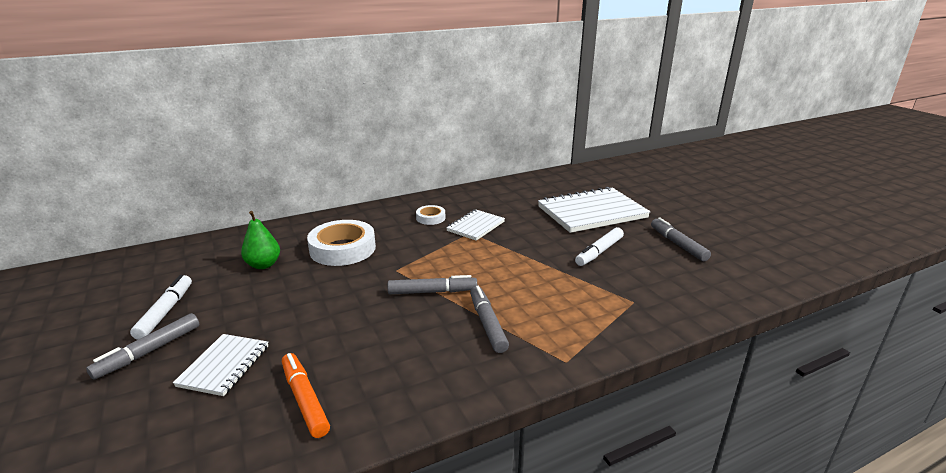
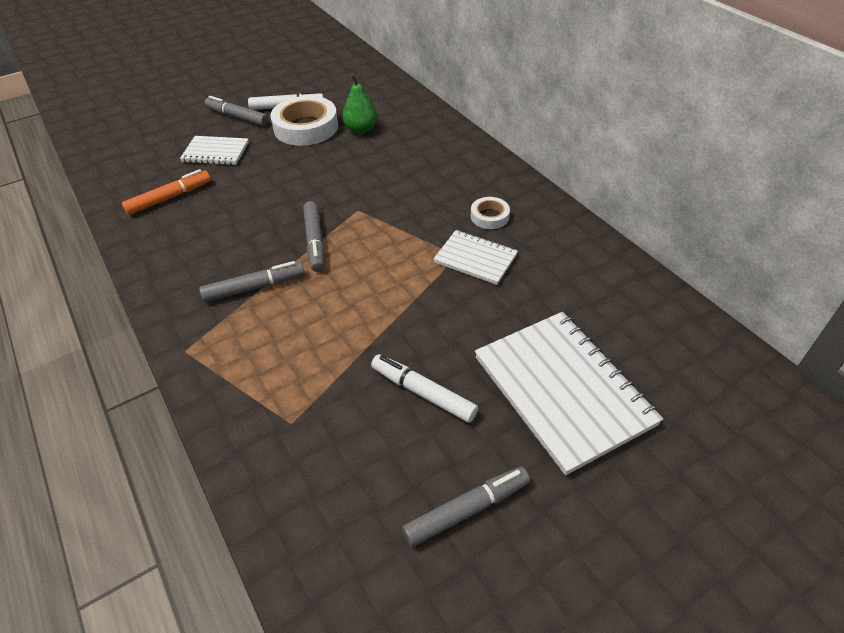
camera: 85 degrees right, 20 degrees up
(343, 249) = (398, 167): white tape -> white tape (306, 127)

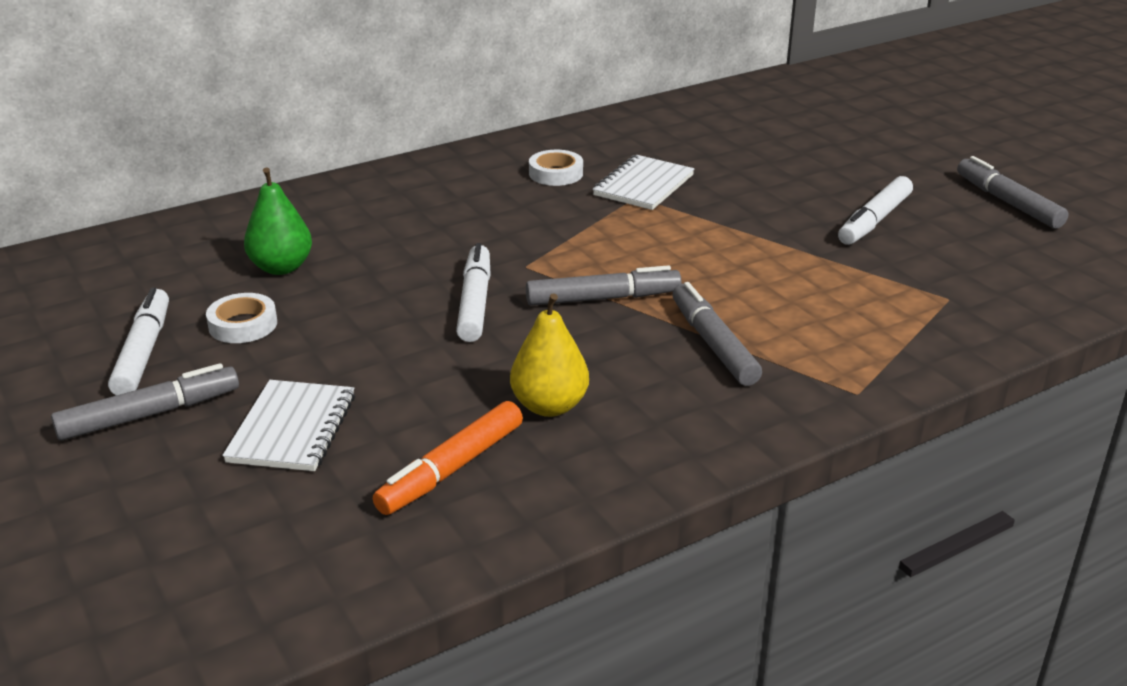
camera: 90 degrees left, 15 degrees down
(169, 198) = (451, 469): orange marker -> orange marker turned 105 degrees counterclockwise
(210, 225) = (549, 406): none -> yellow pear
(237, 117) = (150, 414): grey marker -> grey marker turned 150 degrees counterclockwise
(306, 127) = (243, 325): white tape -> white tape, size x0.50
(317, 194) = (475, 302): none -> white marker
(562, 391) = (847, 153): white notebook -> none

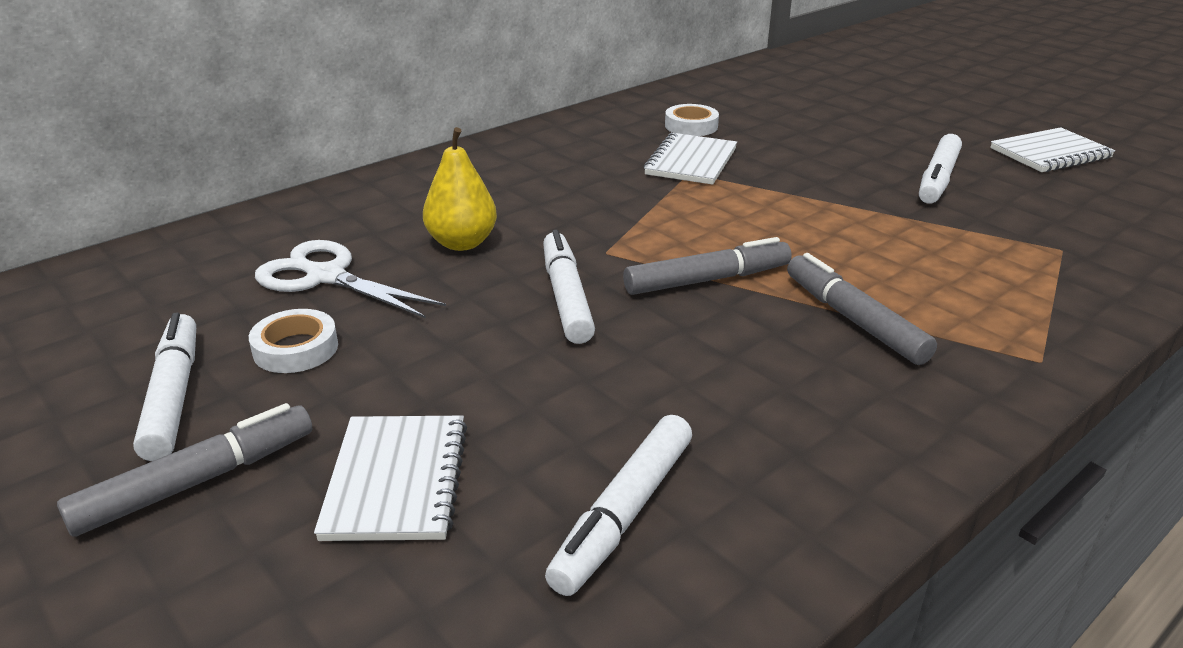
camera: 10 degrees left, 0 degrees up
(281, 267) = (325, 276): green pear -> white scissors
(451, 469) = (623, 513): orange marker -> white marker
(549, 406) = (708, 413): yellow pear -> yellow pear (462, 243)
(556, 173) = (595, 156): white tape -> white tape (691, 126)
(1008, 202) = (1050, 153): grey marker -> white notebook

